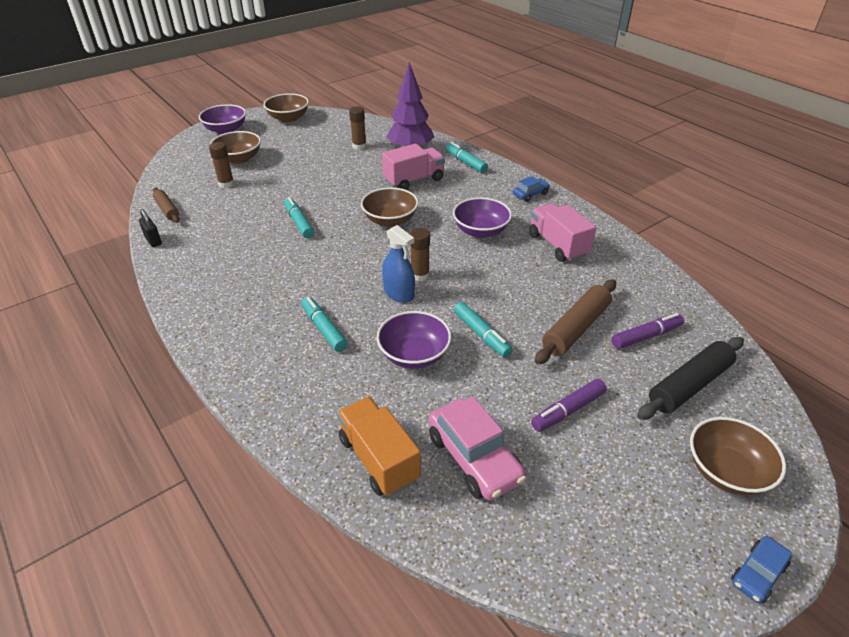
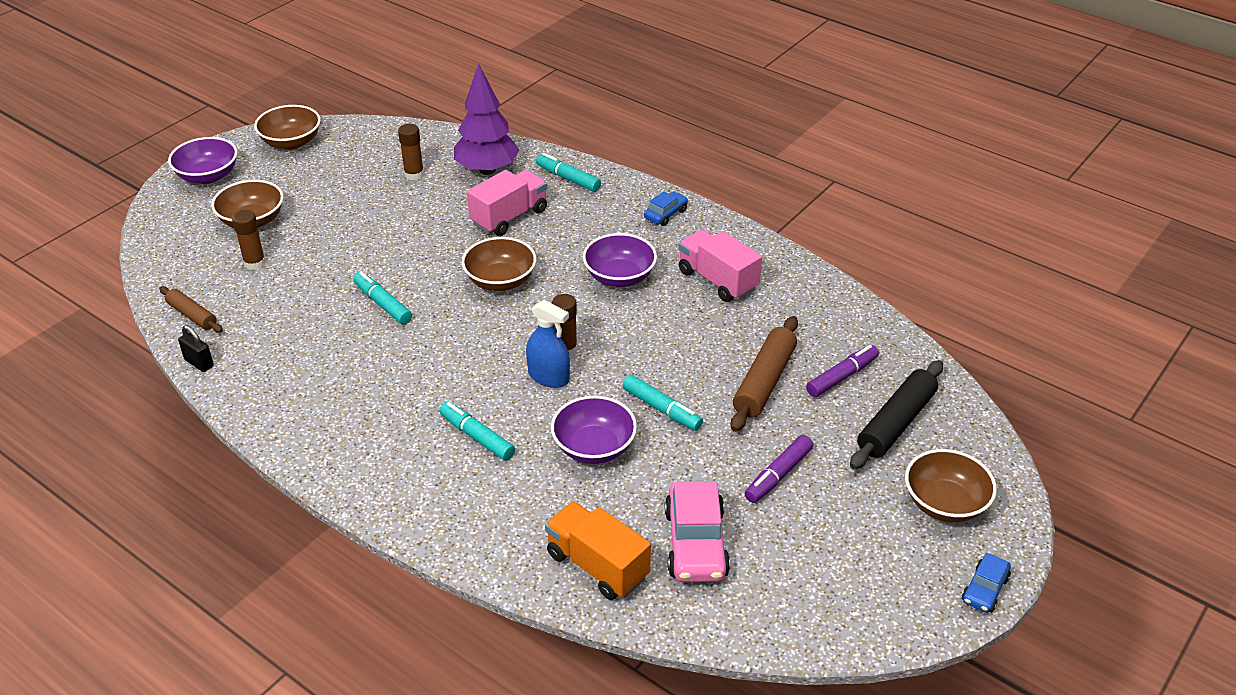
camera: 15 degrees left, 0 degrees up
(474, 458) = (695, 543): pink car -> pink car turned 45 degrees clockwise

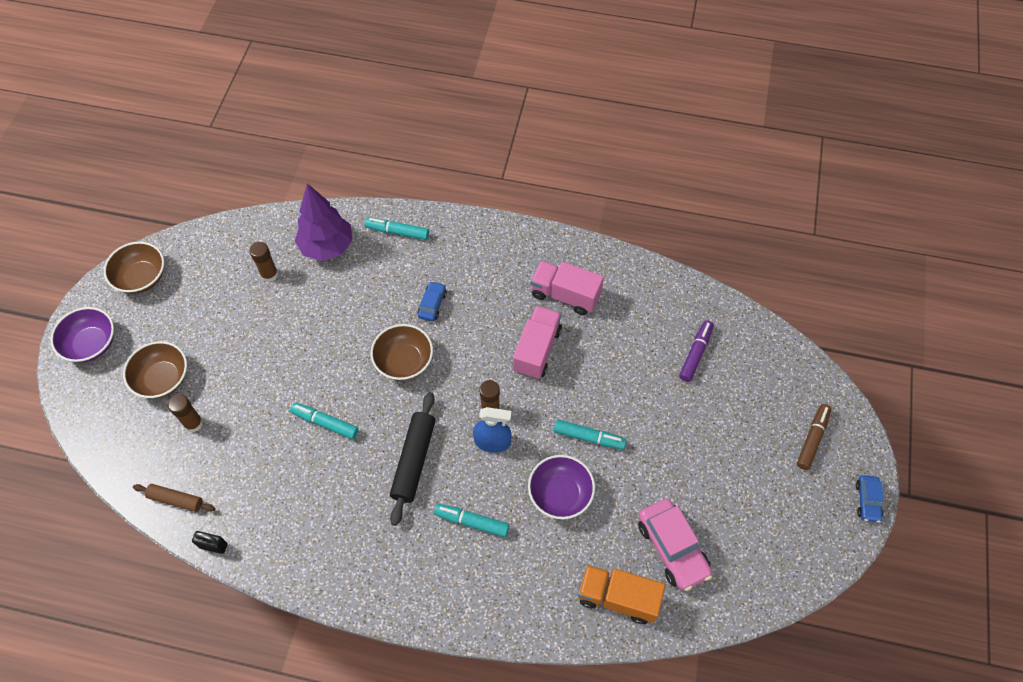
camera: 25 degrees left, 20 degrees up
(509, 217) = (373, 291): pink truck -> pink truck (537, 350)
(619, 277) = (492, 320): purple bowl -> none
(665, 214) = (493, 242): blue car -> blue car (432, 304)
(764, 382) = (646, 381): brown rolling pin -> none
(778, 475) = (696, 462): purple marker -> none
(896, 423) = (750, 381): black rolling pin -> black rolling pin (414, 461)
(945, 503) = (812, 439): brown bowl -> brown marker

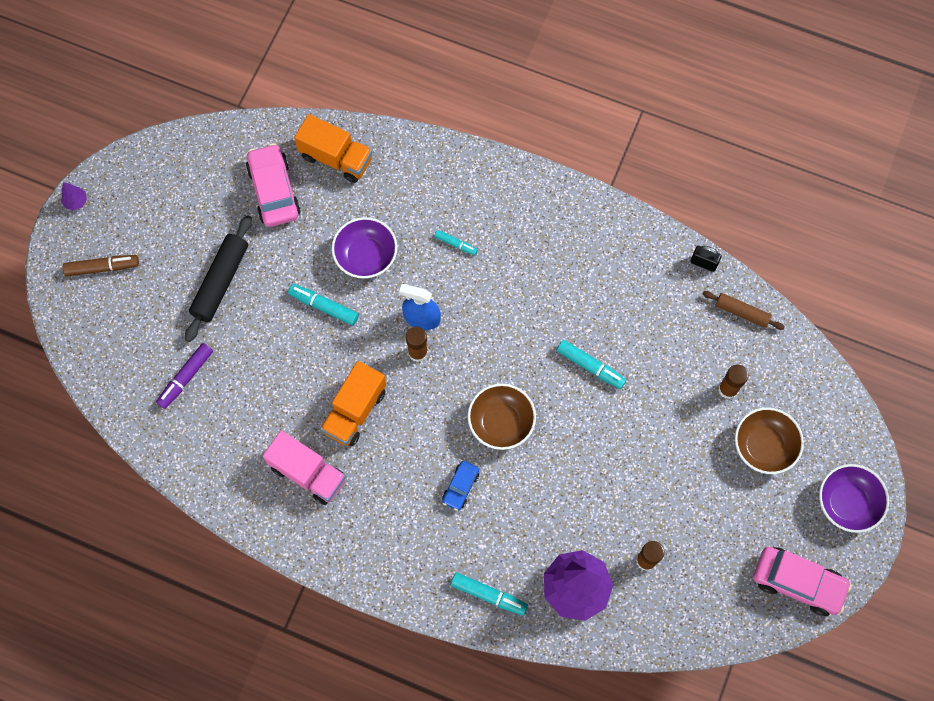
camera: 170 degrees left, 10 degrees up
(141, 278) = (798, 583): brown bowl -> pink car
(414, 461) = (503, 312): black rolling pin -> black rolling pin (220, 282)
(472, 522) = (455, 244): turquoise marker -> turquoise marker, size x0.62
(537, 350) = (355, 411): pink truck -> orange truck
(812, 439) = (102, 267): brown marker -> brown marker turned 135 degrees counterclockwise
(867, 501) = (76, 202): blue car -> purple tree

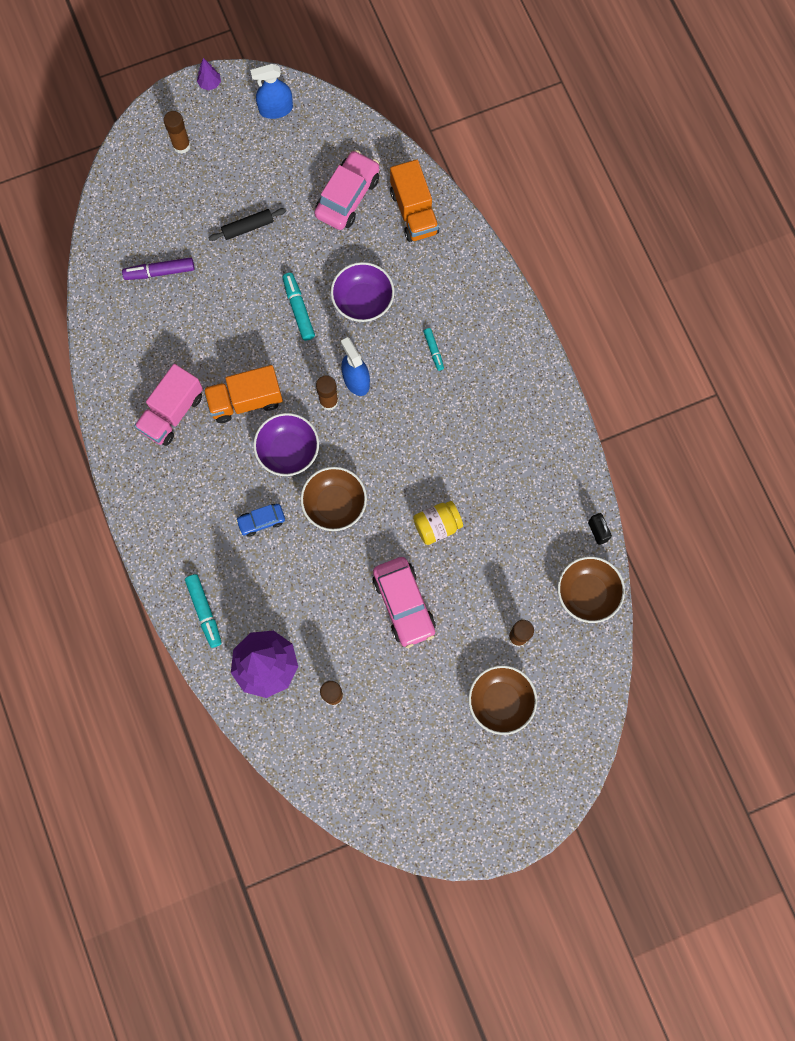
camera: 45 degrees right, 5 degrees up
(102, 267) = (181, 145): brown marker -> brown glue stick
(149, 175) = (276, 109): none -> blue spray bottle
(220, 282) = (248, 227): black rolling pin -> black rolling pin, size x0.61
(308, 473) = (172, 413): pink truck -> pink truck turned 45 degrees clockwise
(590, 366) = (437, 526): turquoise marker -> yellow jar
(741, 312) = (587, 593): brown rolling pin -> brown bowl
(798, 583) = (422, 817): pink car -> pink car (404, 604)
(847, 503) = (517, 800): purple bowl -> purple bowl (288, 451)

